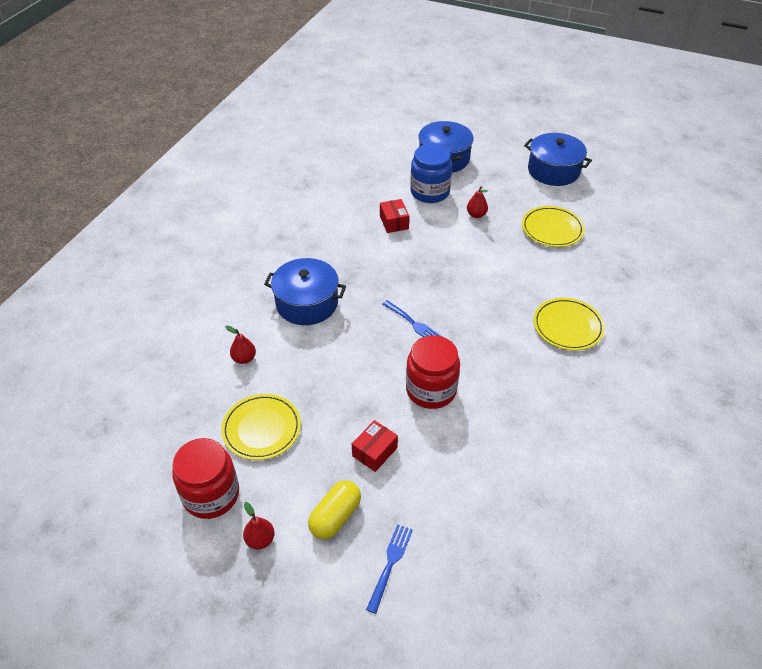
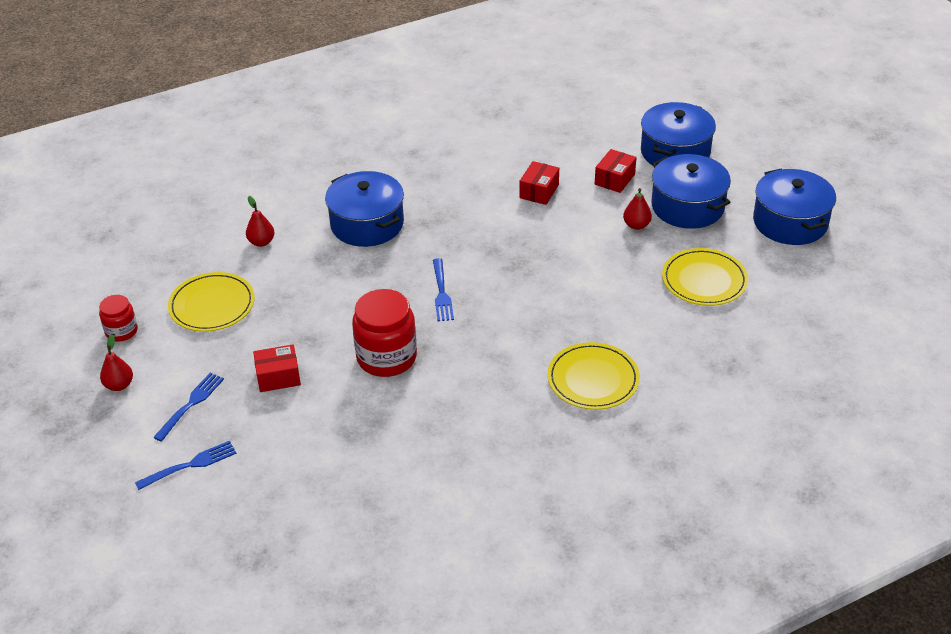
camera: 40 degrees right, 5 degrees down
(211, 495) = (121, 331): red jar -> red jar, size x0.55
(335, 517) = (190, 405): yellow capsule -> blue fork
(430, 192) = (614, 179): blue jar -> red box
(490, 188) = (687, 206): none -> blue pot

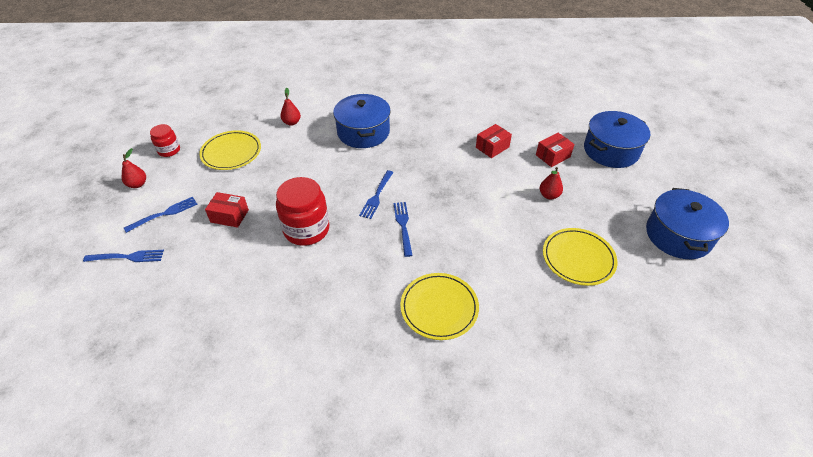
camera: 25 degrees right, 5 degrees up
(497, 314) = (403, 226): none -> blue fork
(687, 206) = (598, 194): blue pot -> none

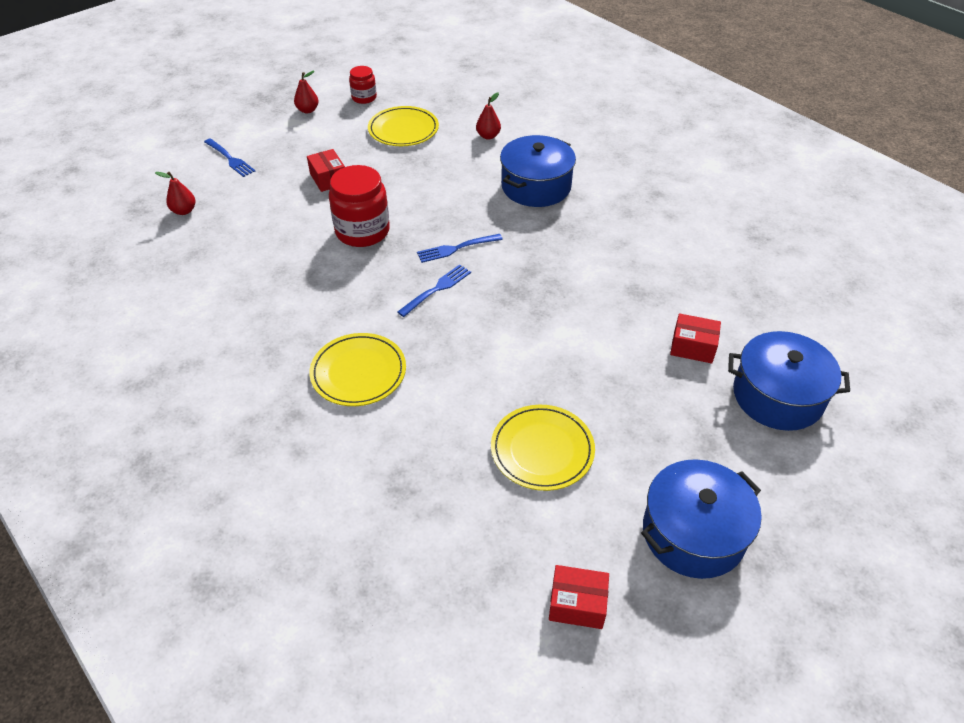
camera: 50 degrees right, 0 degrees up
(164, 214) = (291, 145): blue fork -> none
(492, 147) = (639, 289): red box -> red box (577, 604)
(549, 195) = (617, 376): red pear -> red pear (184, 211)

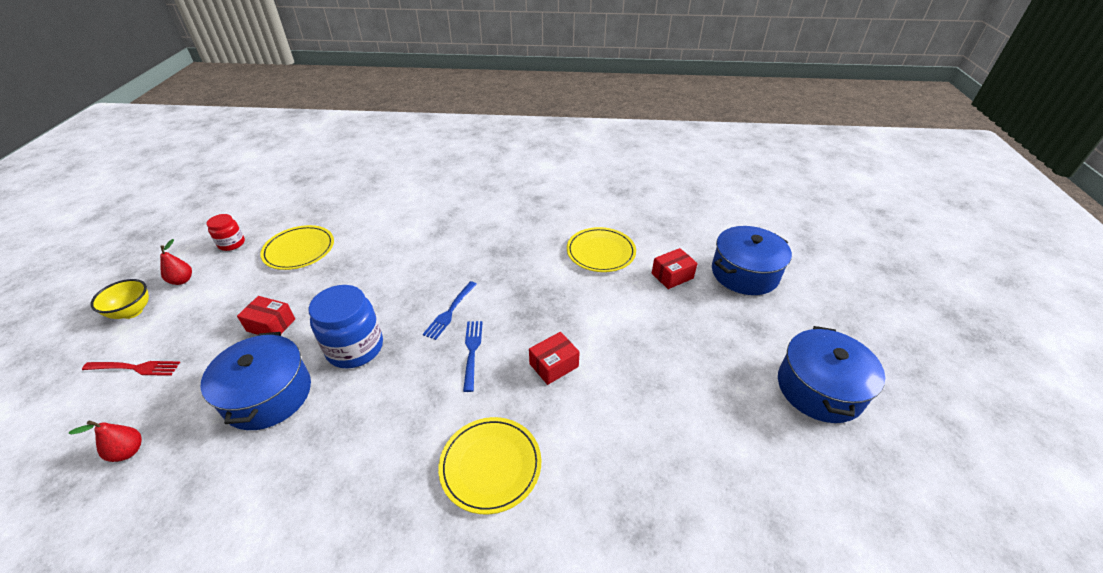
camera: 45 degrees left, 5 degrees down
(229, 159) = (134, 368): blue fork -> red fork
(261, 117) = (132, 312): none -> yellow bowl
(362, 231) = (355, 348): red jar -> blue jar
(488, 136) = (377, 220): red pear -> none
(536, 186) = (455, 235): blue pot -> blue pot (268, 395)
(542, 450) = (684, 410): yellow plate -> yellow plate (600, 252)
(577, 604) = (838, 499): red box -> red box (554, 365)

